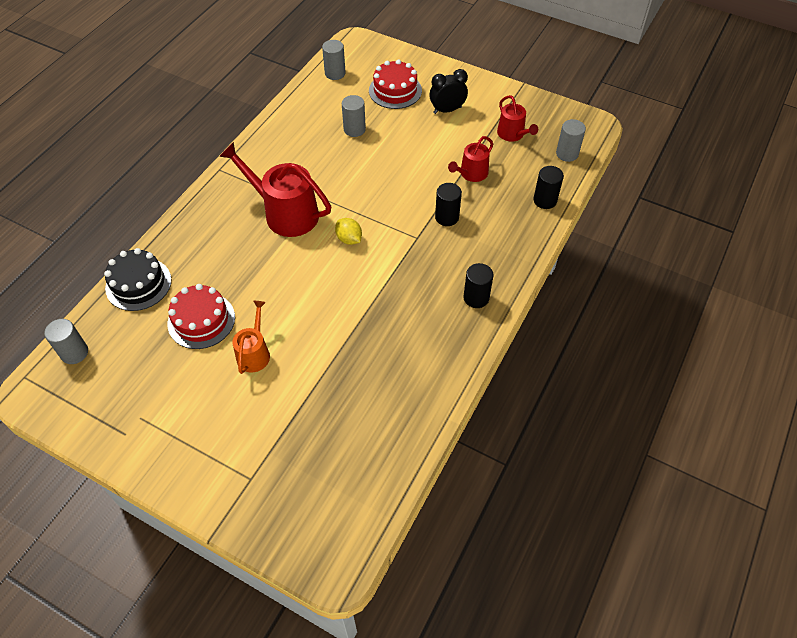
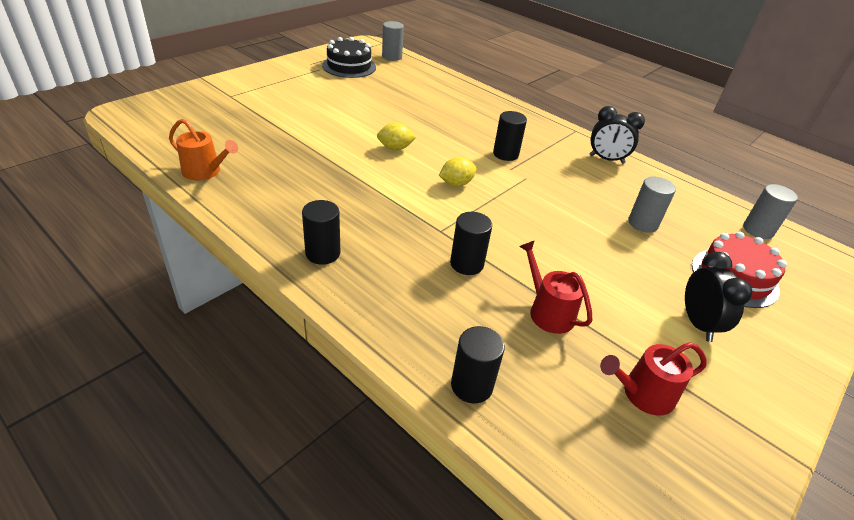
camera: 100 degrees right, 15 degrees down
(138, 284) = (445, 82): black cake -> black cake (349, 66)
(201, 320) = (393, 99): red cake -> none
(254, 353) = (344, 114): orange watering can -> orange watering can (205, 172)
(266, 148) = (606, 159): none -> black clock
(285, 213) = (505, 154): red watering can -> black cylinder
(308, 293) = (395, 148): none -> yellow lemon
(567, 154) = (588, 467): grey cylinder -> none

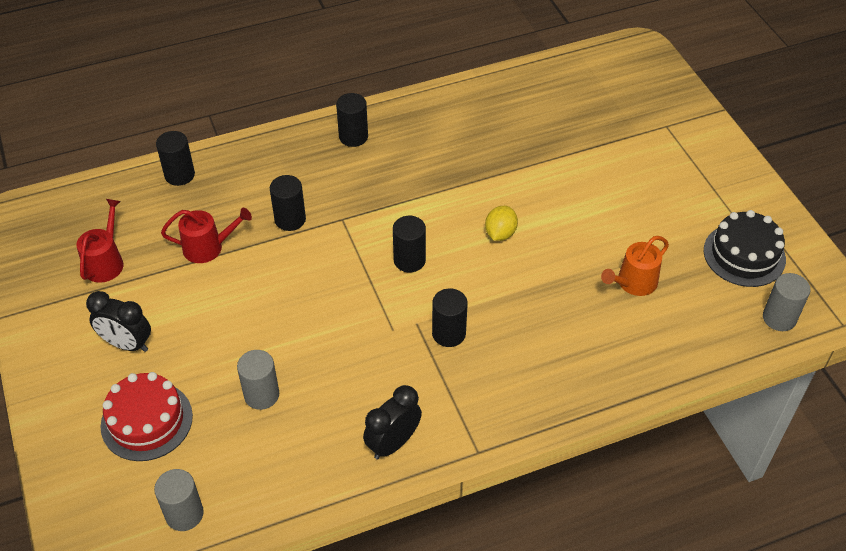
camera: 120 degrees right, 10 degrees up
(205, 172) = (506, 89): orange watering can -> orange watering can (633, 283)
(456, 183) = (409, 260): yellow lemon -> black cylinder

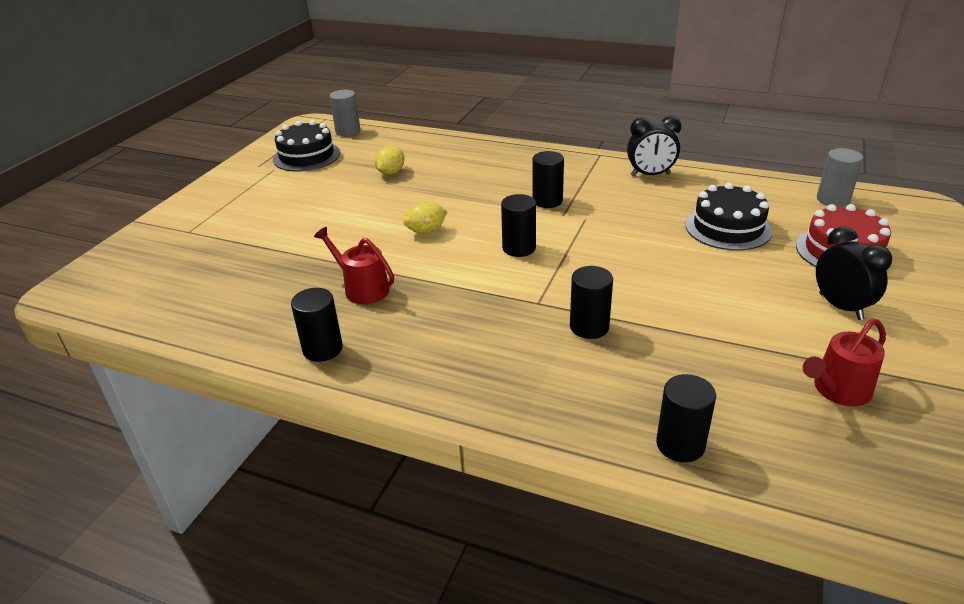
camera: 135 degrees left, 15 degrees down
(208, 247) = (700, 345): red watering can -> red watering can (362, 289)
(261, 395) = (728, 228): grey cylinder -> black cake
(353, 137) = (431, 370): black cylinder -> black cylinder (323, 349)
(633, 283) = (391, 172): orange watering can -> yellow lemon

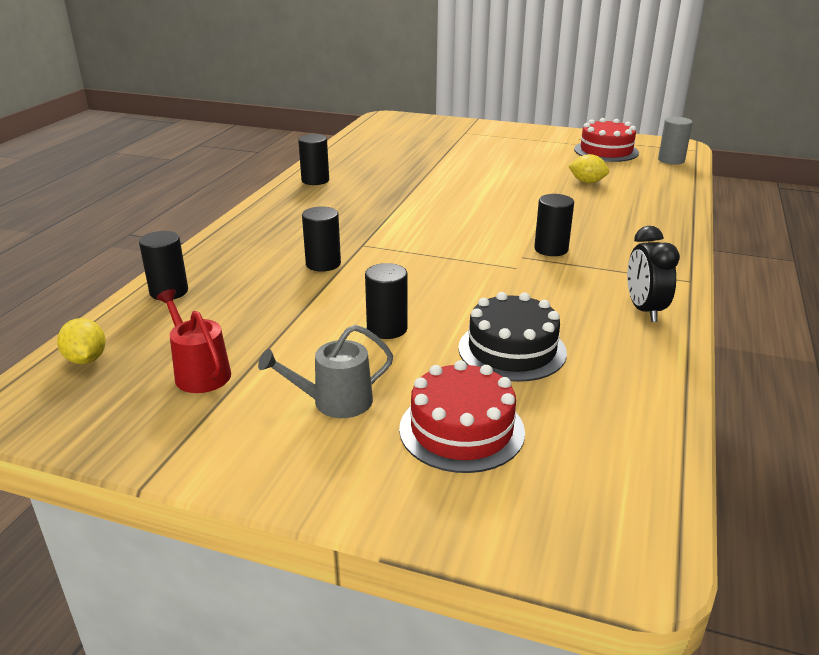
camera: 85 degrees right, 5 degrees down
(306, 156) = (606, 151): black cake -> red cake
(362, 289) = (387, 185): red watering can -> none
(426, 231) = (477, 201): yellow lemon -> yellow lemon (86, 359)
(519, 248) = (452, 236): black cylinder -> black cylinder (387, 329)
(833, 200) = (623, 454): grey cylinder -> none
(840, 306) = (335, 402): black clock -> grey watering can

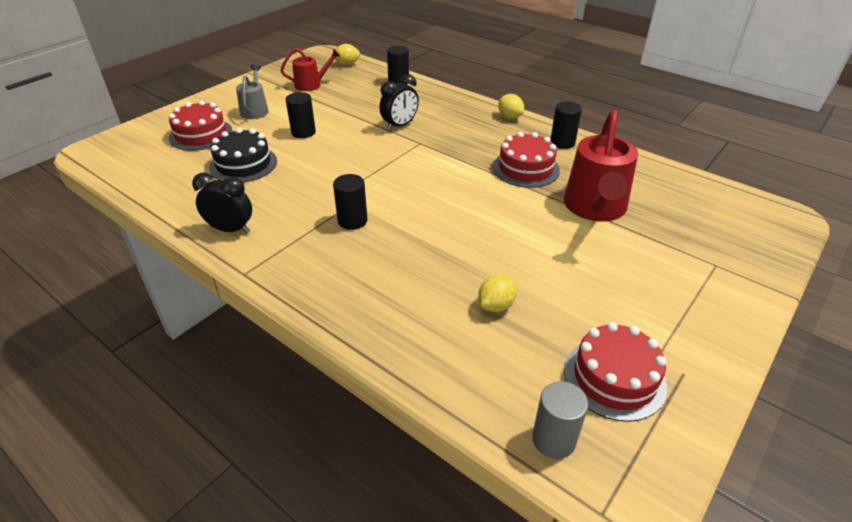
camera: 110 degrees right, 10 degrees up
(265, 207) = (510, 117): none -> yellow lemon
(323, 264) = (400, 125): black cylinder -> black clock
(381, 190) = (525, 168): none -> red cake
(426, 163) = (595, 208): none -> red watering can

